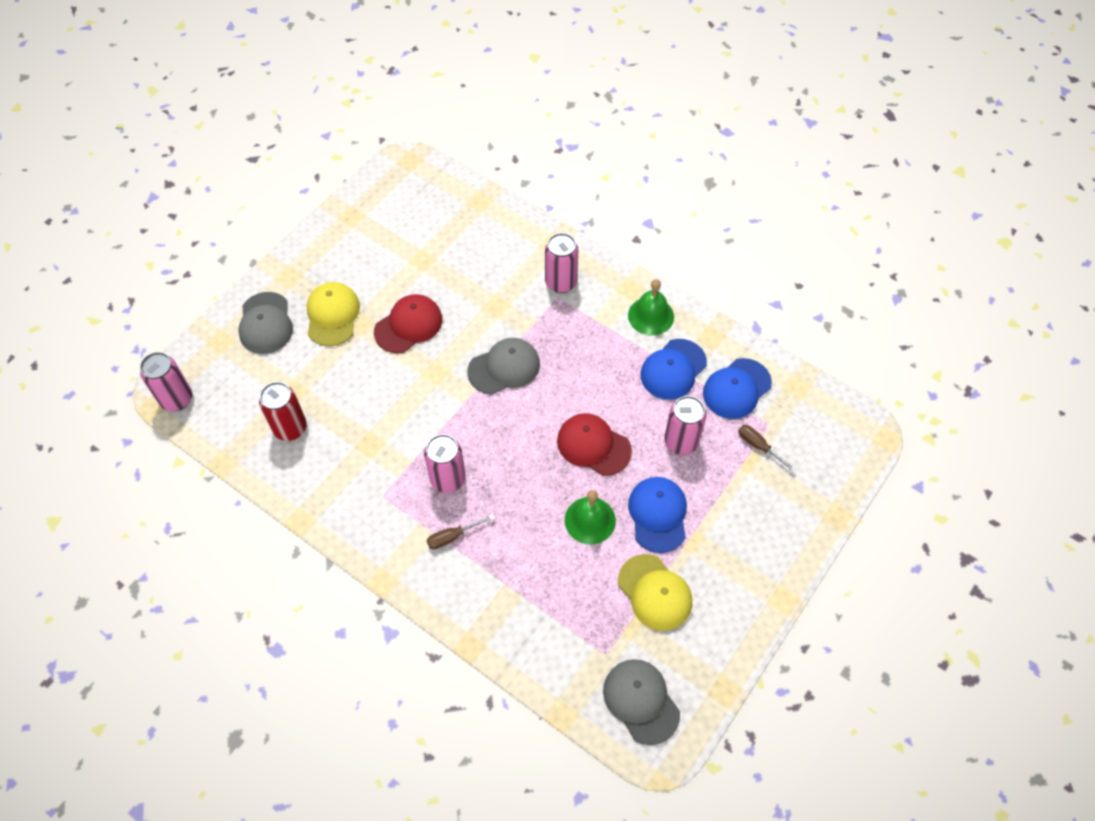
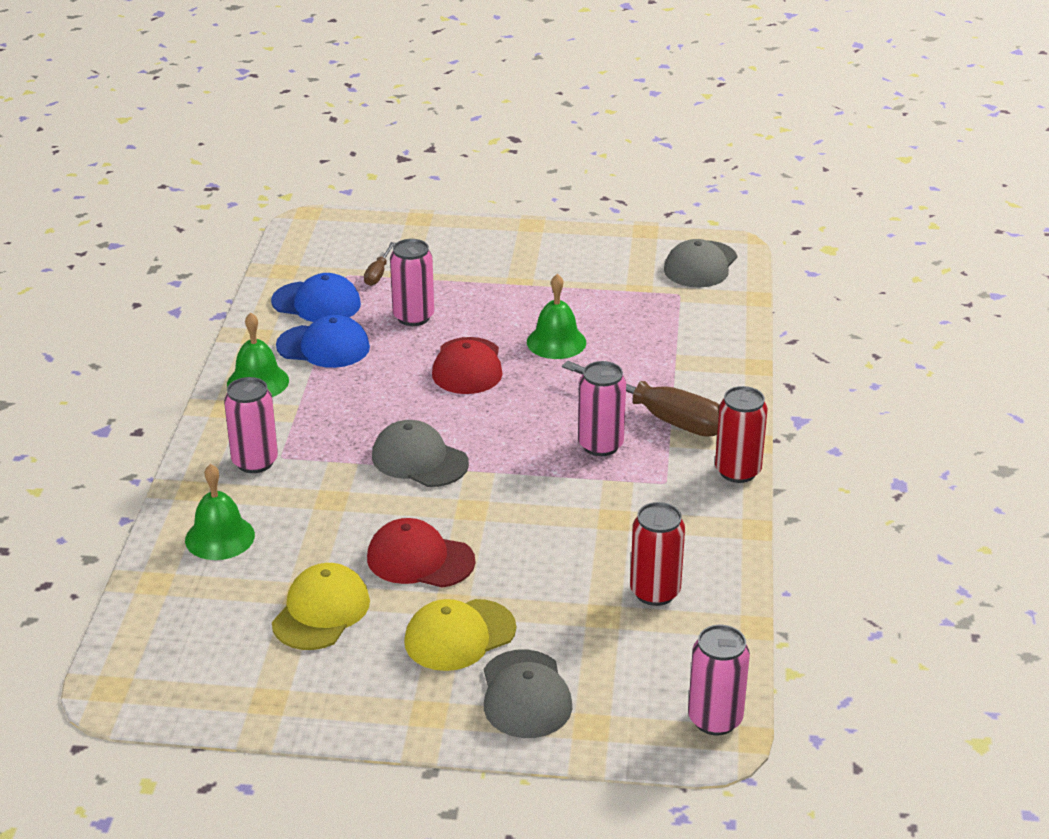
camera: 120 degrees left, 25 degrees down
(265, 323) = (525, 695): grey cap -> grey cap turned 120 degrees clockwise
(361, 547) = (737, 471): none -> red can
(453, 536) = (661, 417): brown screwdriver -> brown screwdriver, size x2.12
(498, 241) = (220, 537): none -> green bell
(655, 592) = (593, 286): yellow cap -> yellow cap (321, 612)
(658, 515) = (511, 307): blue cap -> none

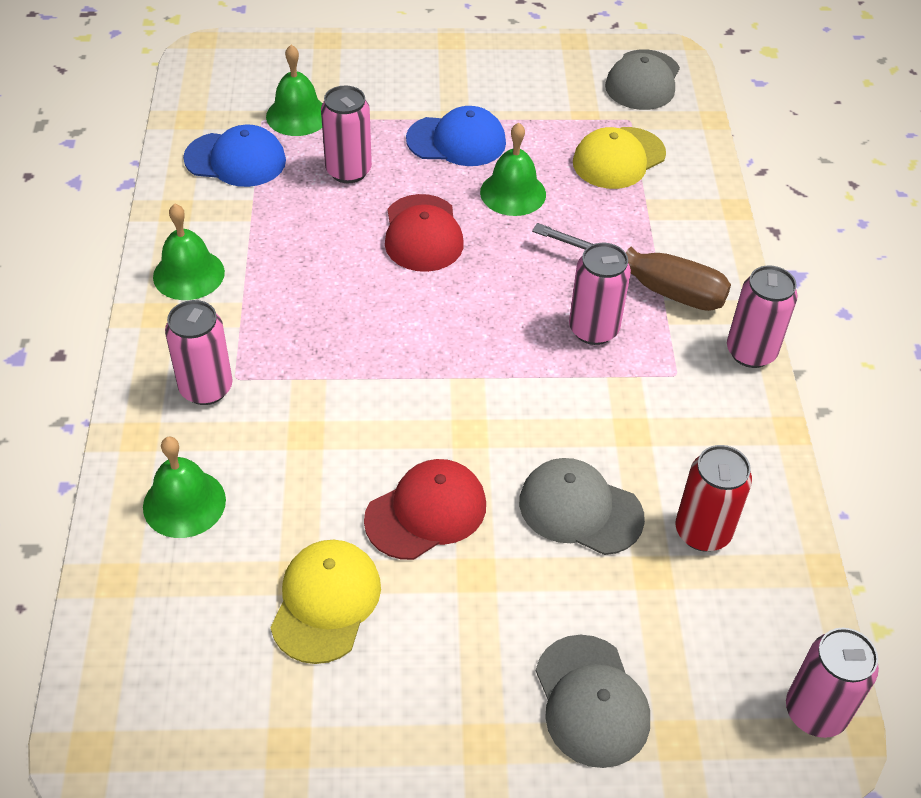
camera: 10 degrees left, 15 degrees up
(323, 346) = (255, 219): blue cap -> blue cap (456, 141)
(378, 273) = (297, 115): brown screwdriver -> green bell
(419, 460) = (396, 368): grey cap -> grey cap (580, 509)
(420, 559) = (426, 512): red cap -> red cap turned 135 degrees clockwise
(459, 635) = (495, 620): yellow cap -> yellow cap (618, 158)
(737, 471) = (751, 352): red can -> pink can

